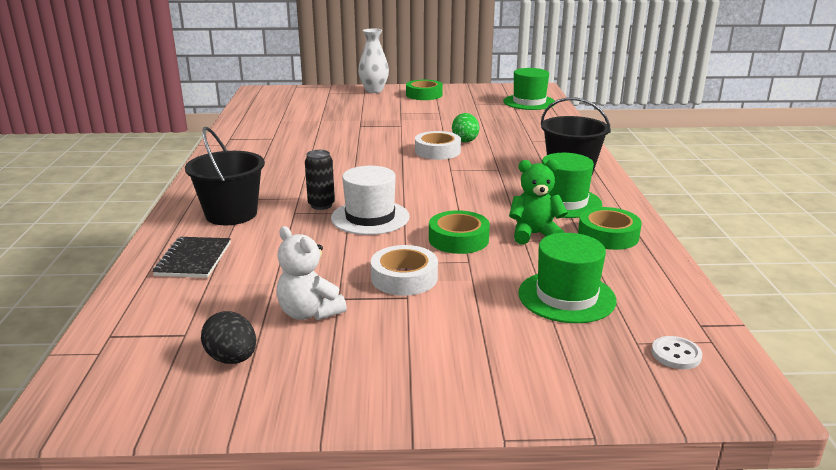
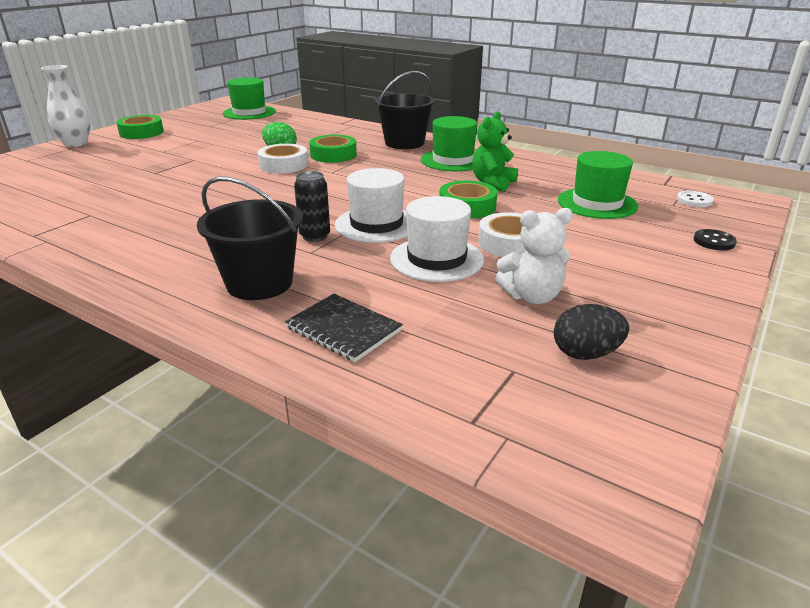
camera: 55 degrees left, 5 degrees up
(334, 257) = (436, 259): none -> white hat
(559, 387) = (714, 241): none -> black button
(608, 235) = (522, 166): green tape -> green tape (333, 155)

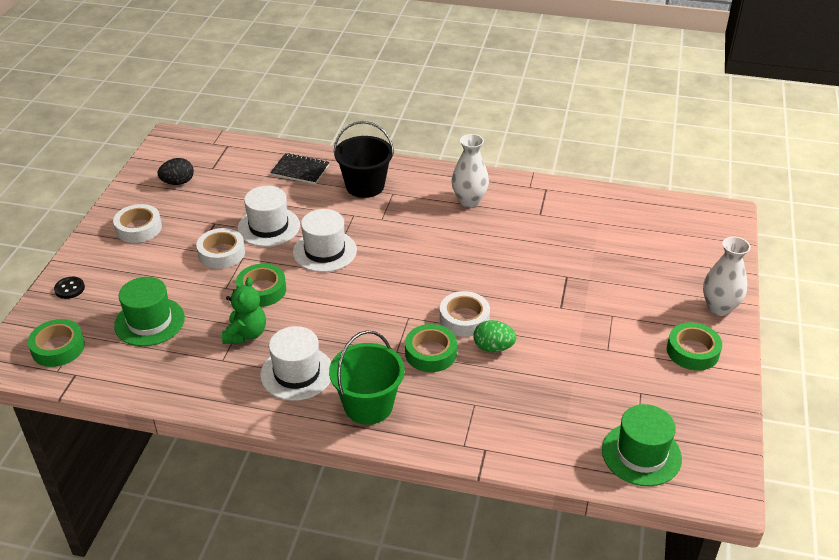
camera: 160 degrees right, 10 degrees up
(145, 240) = (469, 201): none -> white vase
(315, 236) = (361, 229): black can -> none
(404, 143) = (368, 405): black bucket -> green bucket
(453, 160) = (297, 373): green hat -> white hat
(532, 296) = (205, 210): white teddy bear -> none
(641, 291) = (139, 228): none -> white tape
(694, 200) = (58, 348): white button -> green tape

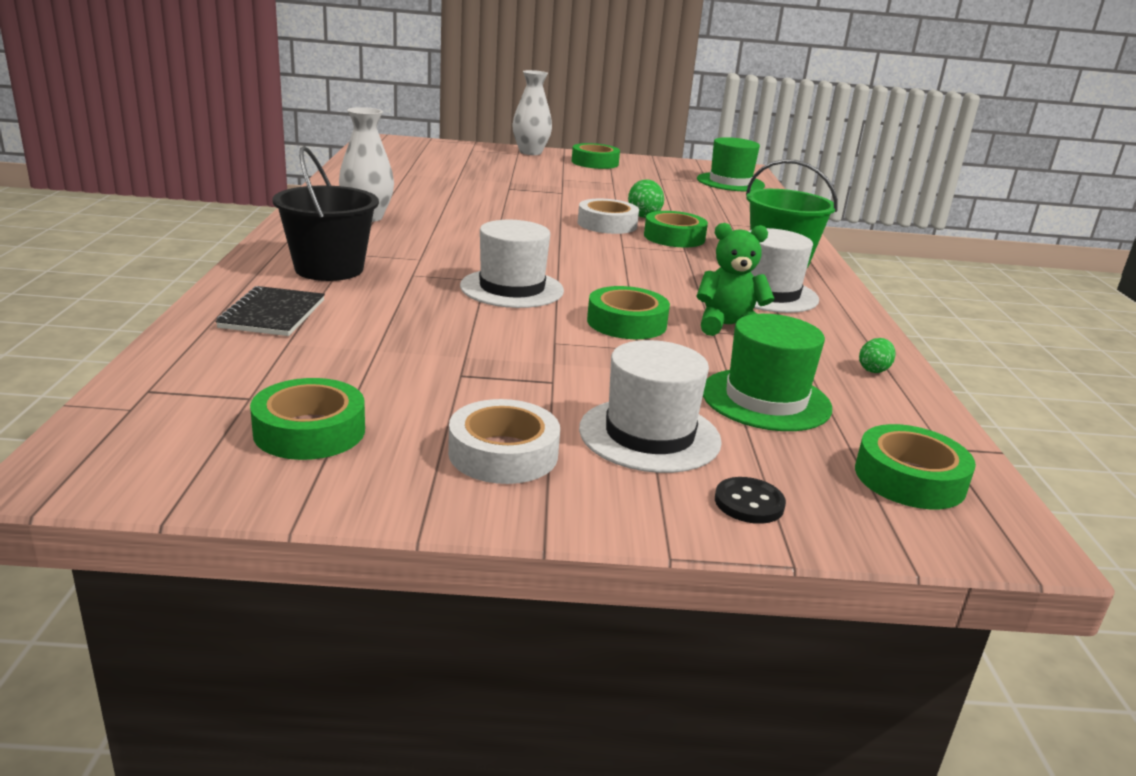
camera: 105 degrees left, 15 degrees down
(165, 383) = (873, 370): none -> green egg
(178, 182) = (309, 431): black egg -> green tape
(221, 253) = (550, 359): white tape -> none
(268, 227) = (460, 328): white hat -> white hat (649, 435)

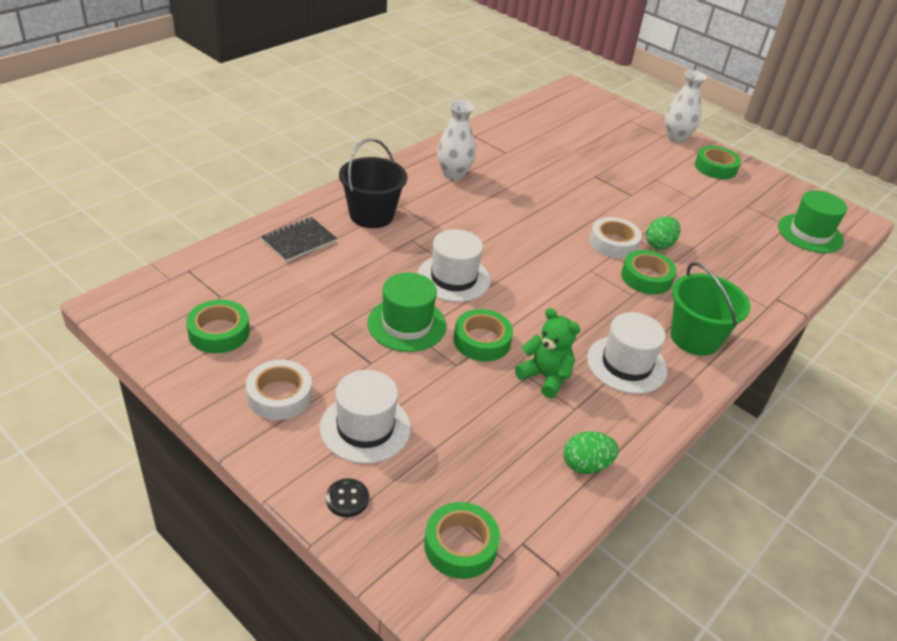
camera: 40 degrees right, 15 degrees up
(766, 399) = (470, 444): green hat -> green hat (407, 324)
(873, 370) = (586, 465): green egg -> green egg, size x1.60

